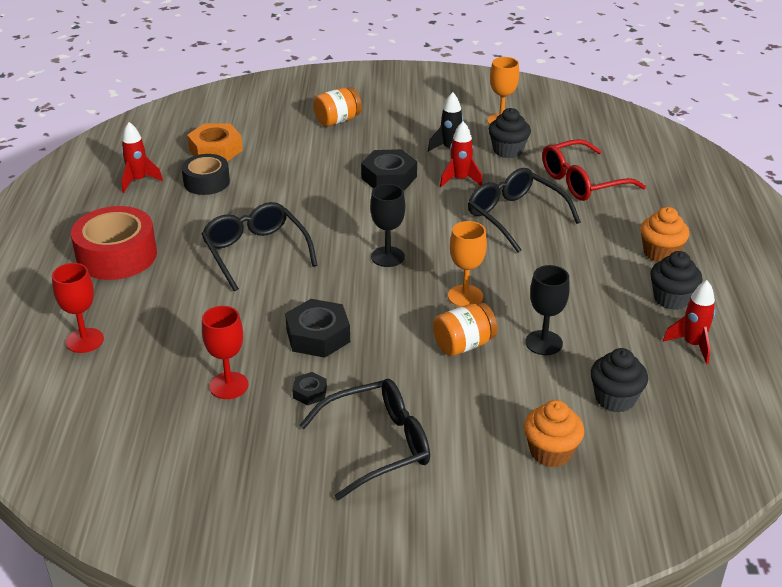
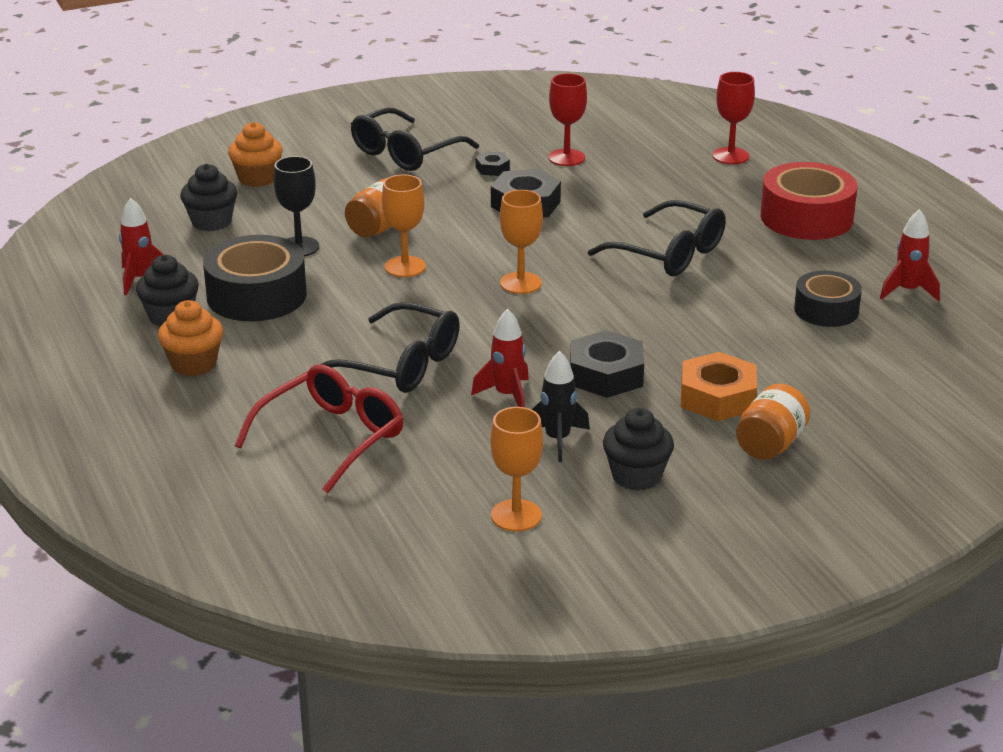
camera: 155 degrees right, 5 degrees down
(215, 150) = (876, 352): orange nut -> orange nut (717, 397)
(387, 257) = (520, 283): black goblet -> orange goblet
(508, 150) = (470, 461): black cupcake -> black cupcake (636, 476)
(597, 301) = (256, 295): none -> black tape

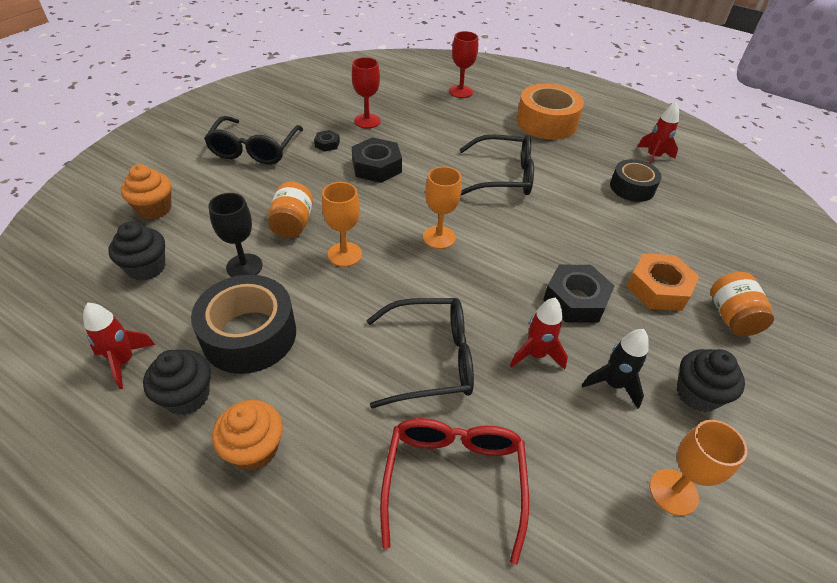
camera: 35 degrees left, 15 degrees up
(806, 217) = (546, 122): red tape -> orange tape

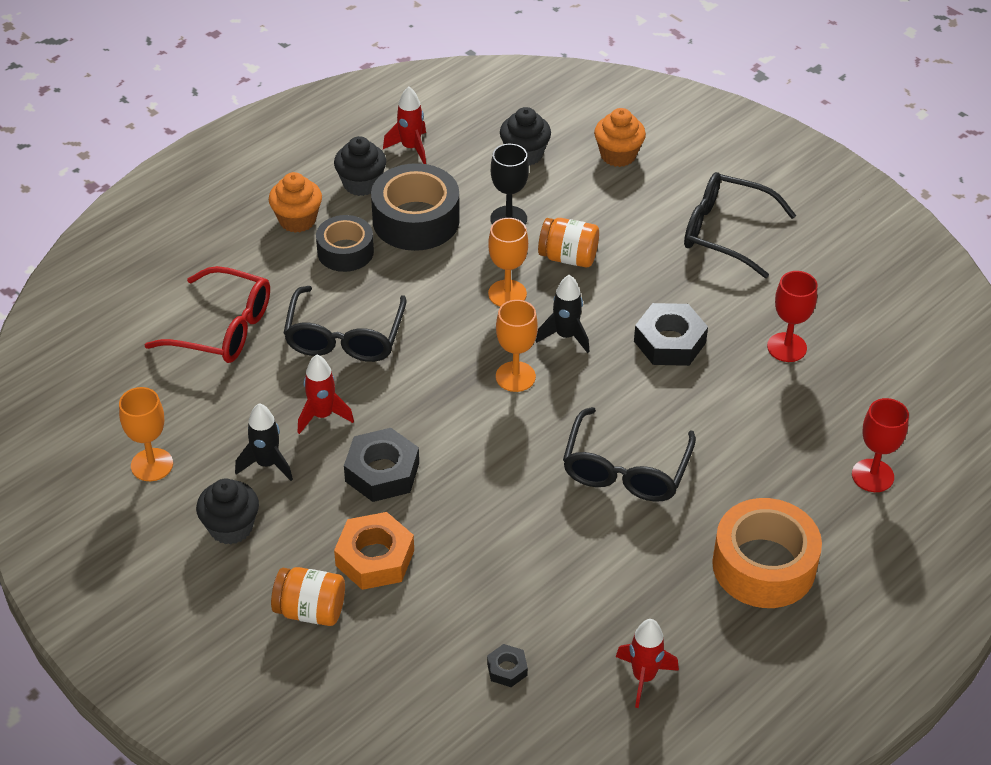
camera: 105 degrees right, 0 degrees up
(327, 144) = (730, 300): black nut -> black nut (507, 669)
(385, 216) = (565, 336): none -> black rocket
(632, 187) = (571, 614): black tape -> black tape (345, 252)

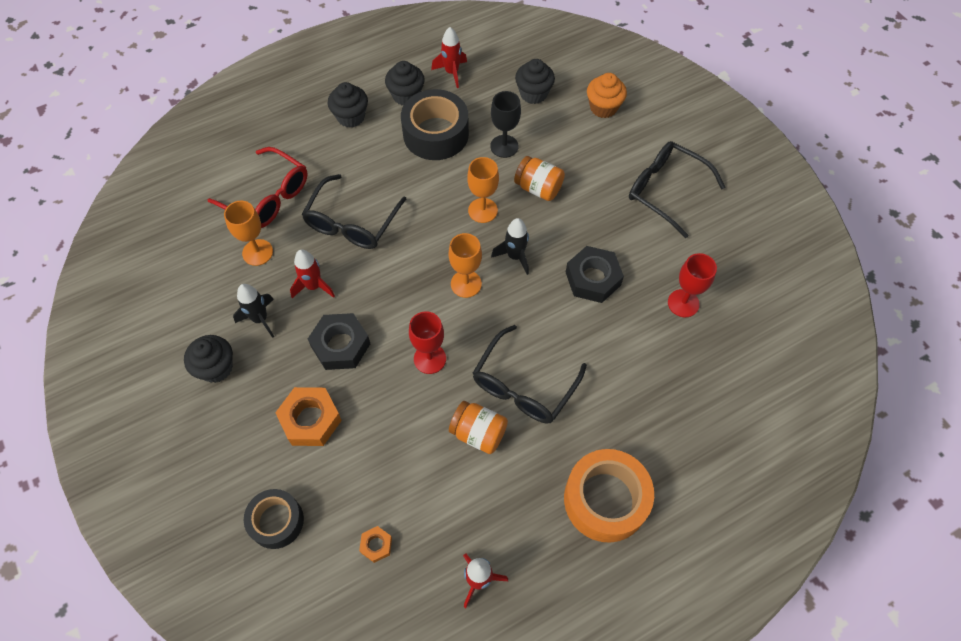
camera: 15 degrees right, 15 degrees up
(152, 465) = (179, 301): orange goblet -> orange goblet (257, 252)
(297, 220) = (351, 117): orange cupcake -> black cupcake
(310, 610) = (248, 455): orange jar -> orange jar (478, 433)
(345, 252) = (376, 150): black tape -> black tape (276, 521)
(507, 669) = (376, 545): black nut -> orange nut
(872, 475) = (718, 437): red goblet -> red goblet (430, 359)

